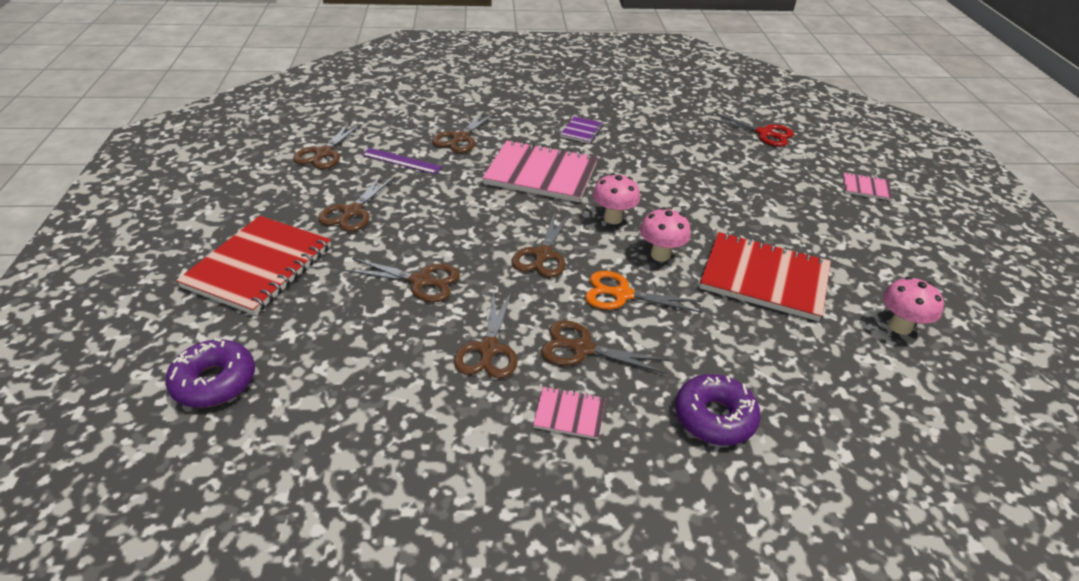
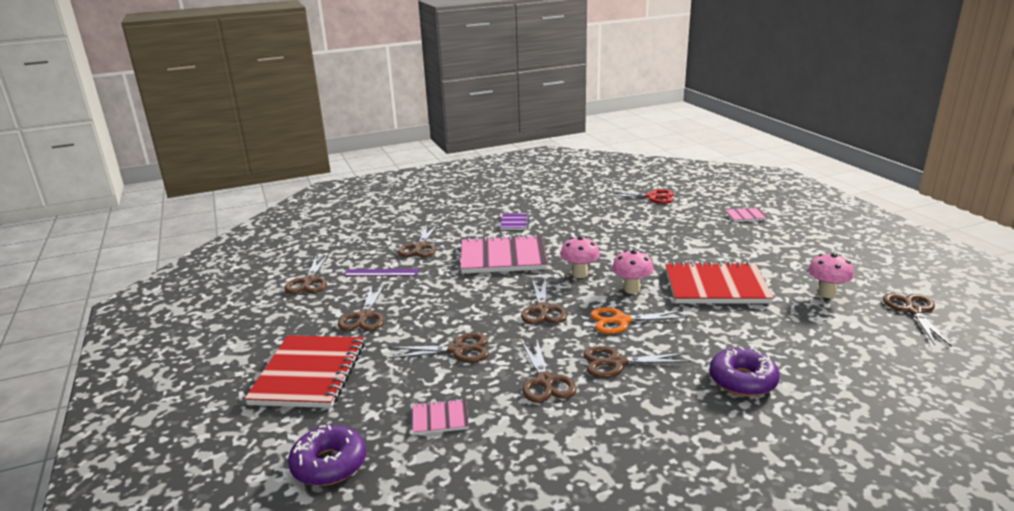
camera: 15 degrees left, 15 degrees down
(569, 414) = (637, 407): pink notebook -> pink notebook (440, 418)
(1002, 385) = (913, 311): none -> brown scissors

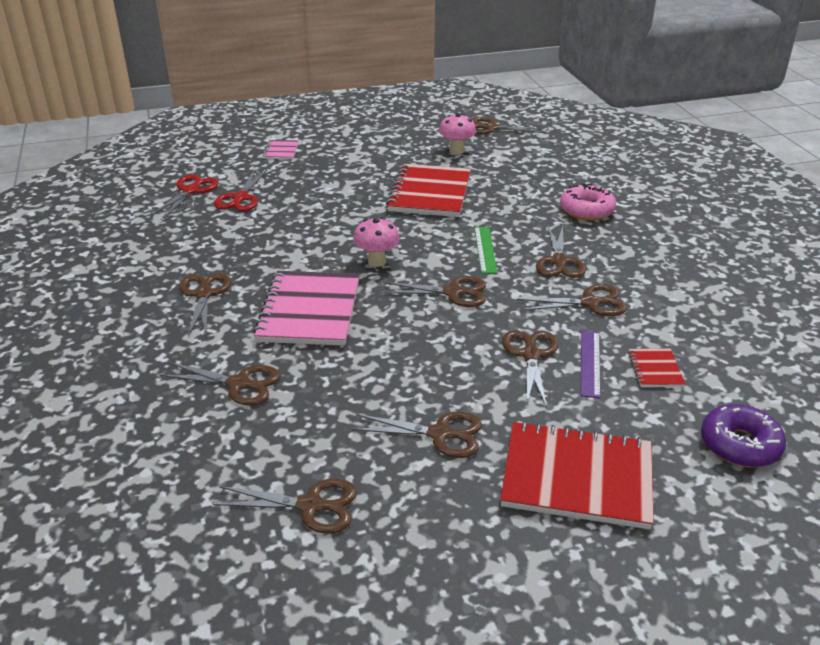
camera: 85 degrees left, 10 degrees up
(381, 273) = (311, 423): purple ruler -> purple ruler (590, 363)
(440, 418) = (655, 369): pink notebook -> red notebook
(514, 223) = (204, 294): purple notebook -> brown scissors
(621, 321) = (485, 249): orange scissors -> green ruler
(631, 289) = (422, 235): pink mushroom -> none
(652, 214) = (240, 198): none -> red scissors
(742, 380) = (586, 210): purple donut -> pink donut

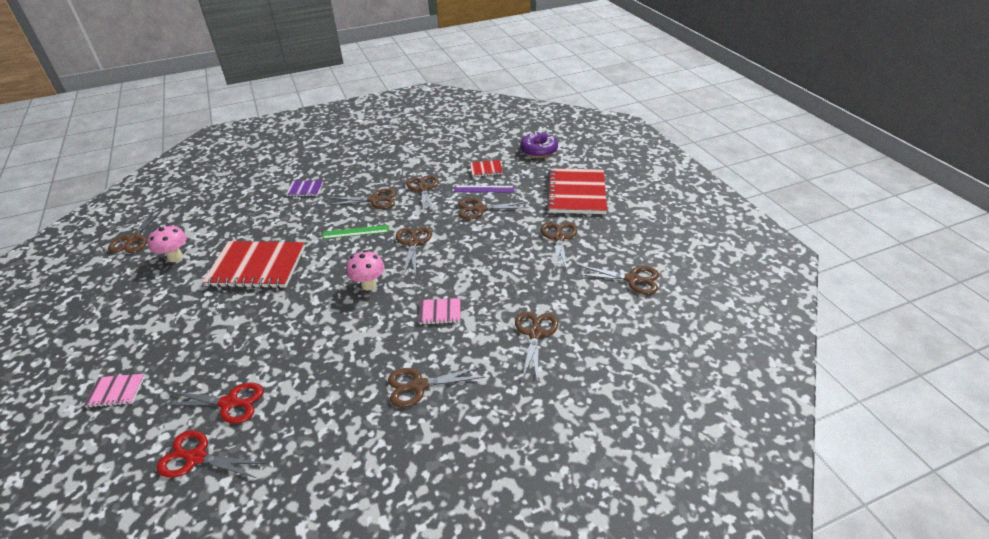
camera: 95 degrees left, 5 degrees up
(309, 311) = (440, 312): pink notebook -> pink notebook, size x0.45
(310, 506) = (632, 279): brown scissors -> brown scissors turned 105 degrees clockwise
(586, 210) = (305, 189): pink donut -> purple notebook

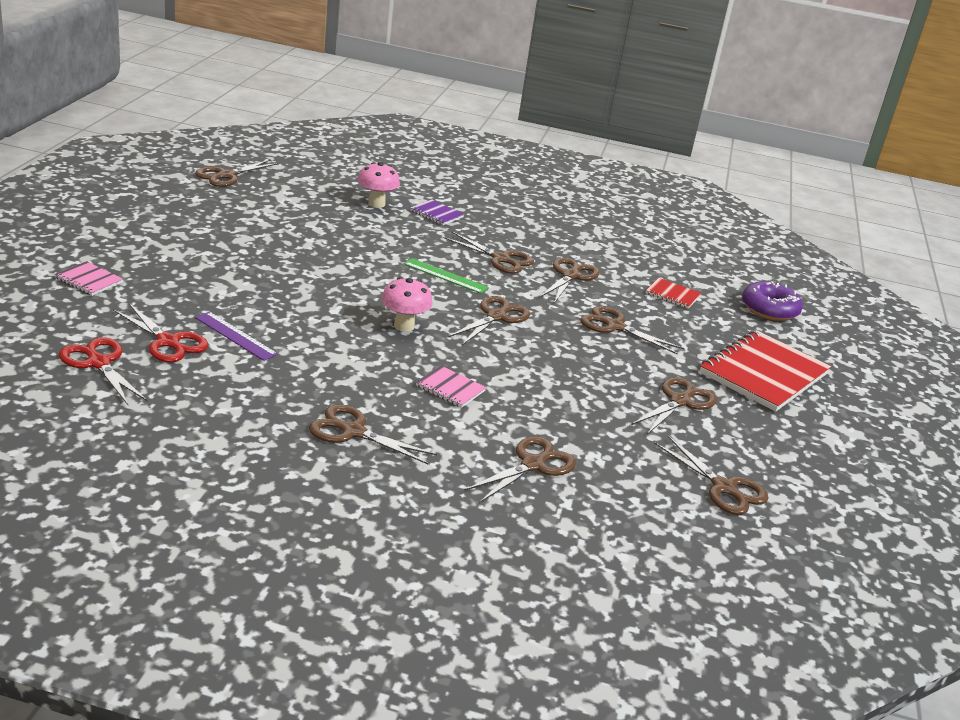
camera: 30 degrees right, 10 degrees down
(175, 257) = (247, 208): pink mushroom -> pink mushroom (376, 204)
(257, 267) = (312, 254): red notebook -> none
(484, 189) = (645, 311): purple ruler -> purple ruler (235, 336)

